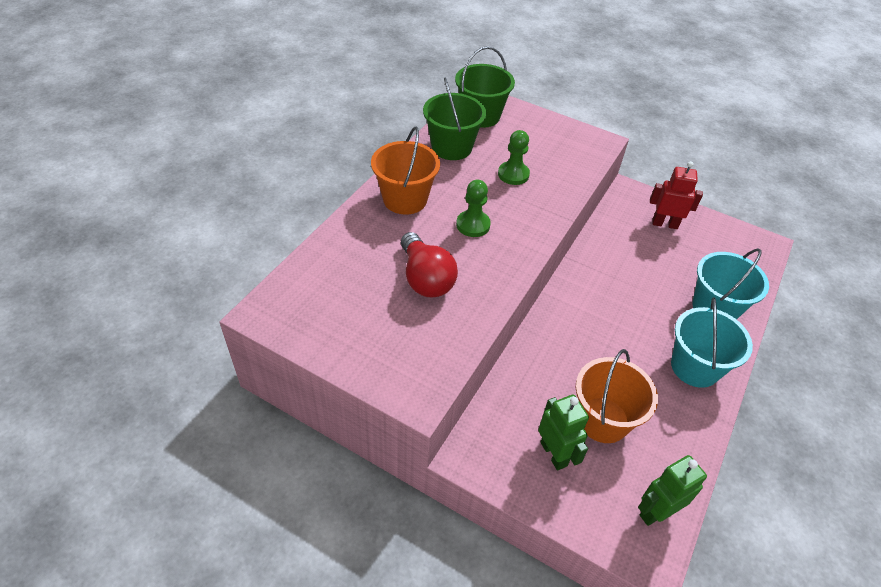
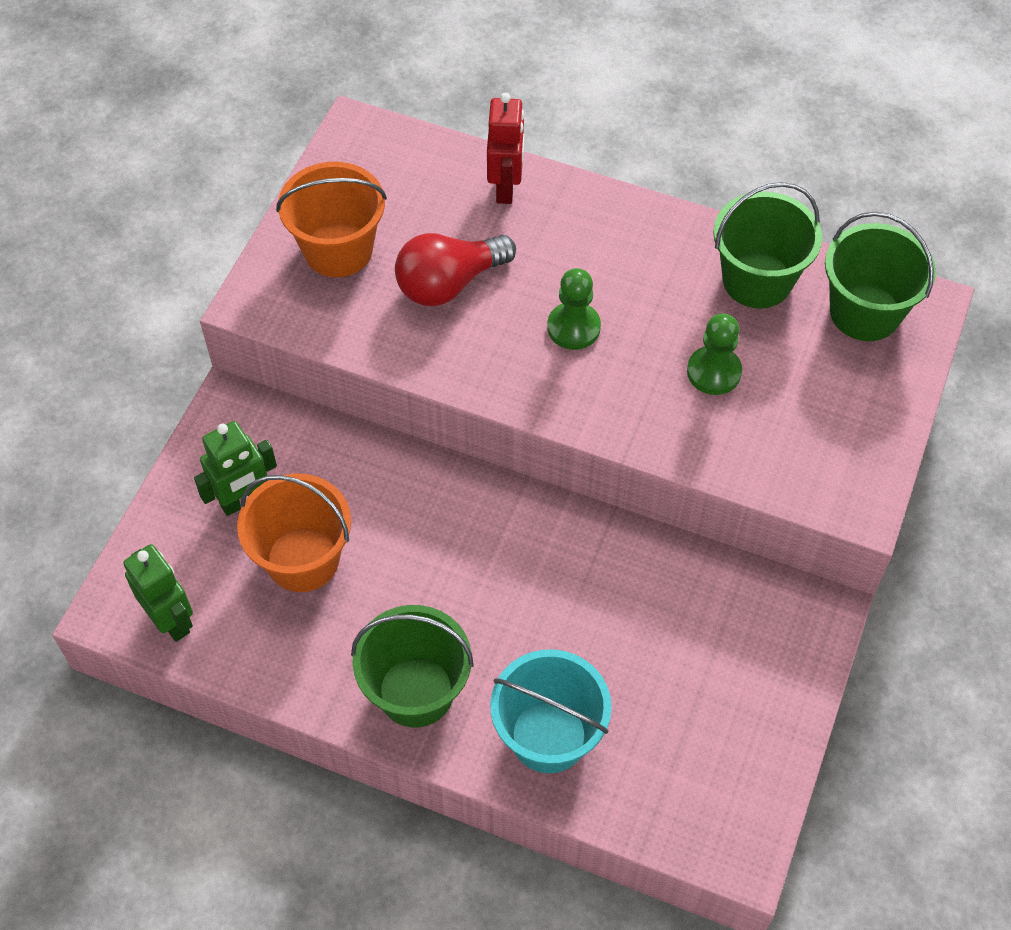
camera: 85 degrees right, 10 degrees up
(405, 199) = (607, 237): orange bucket -> orange bucket (338, 250)
(664, 224) = (745, 670): red robot -> red robot (506, 187)
(695, 367) = (416, 691): turquoise bucket -> green bucket

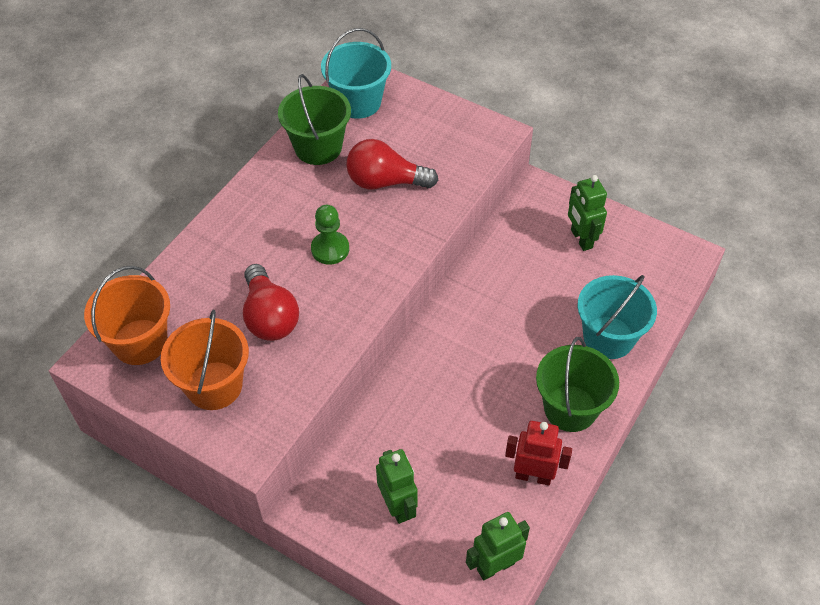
camera: 80 degrees left, 5 degrees down
(303, 559) = (456, 469): orange bucket -> orange bucket (140, 342)
(506, 187) = (190, 270): red robot -> red robot (533, 476)
(714, 372) = (385, 182): green pawn -> red light bulb
(732, 684) = (581, 239): none -> green robot
(865, 312) = (358, 102): green bucket -> turquoise bucket

